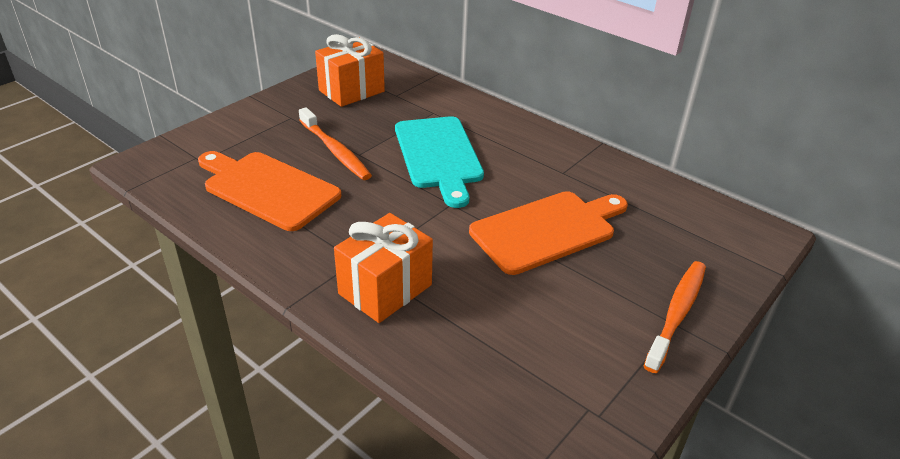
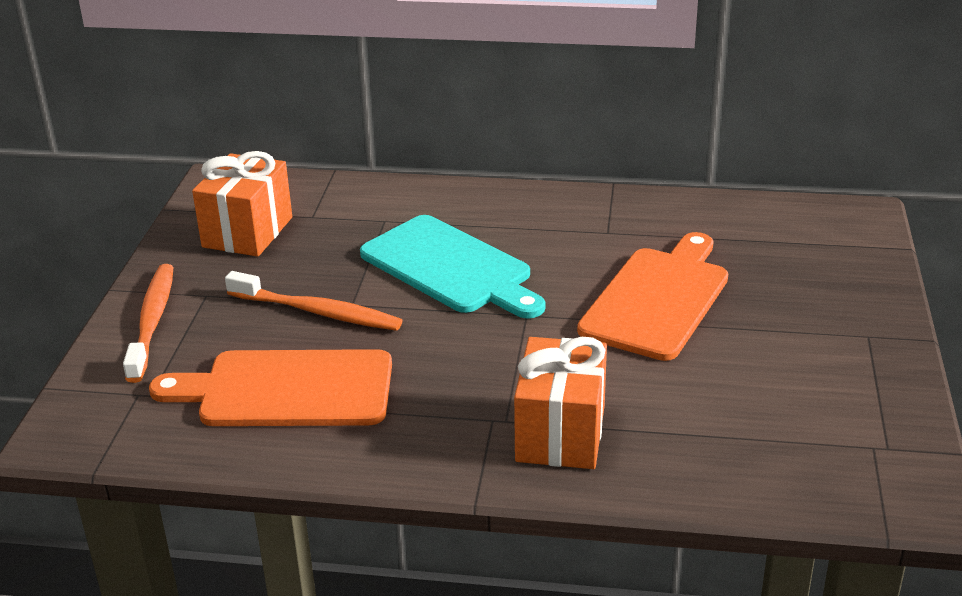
camera: 30 degrees left, 5 degrees down
(677, 313) = (860, 325): orange toothbrush -> orange toothbrush (152, 321)

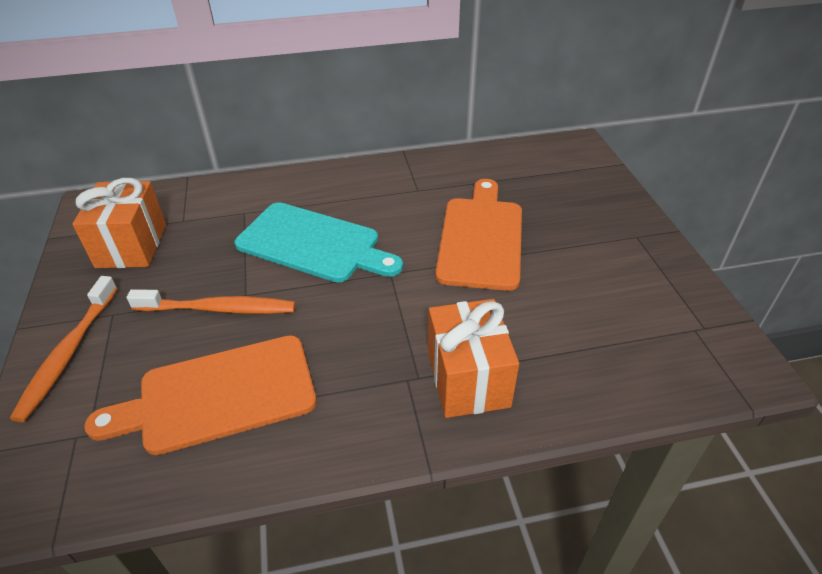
camera: 20 degrees left, 10 degrees up
(152, 321) = (68, 353): orange toothbrush -> orange toothbrush turned 150 degrees counterclockwise

